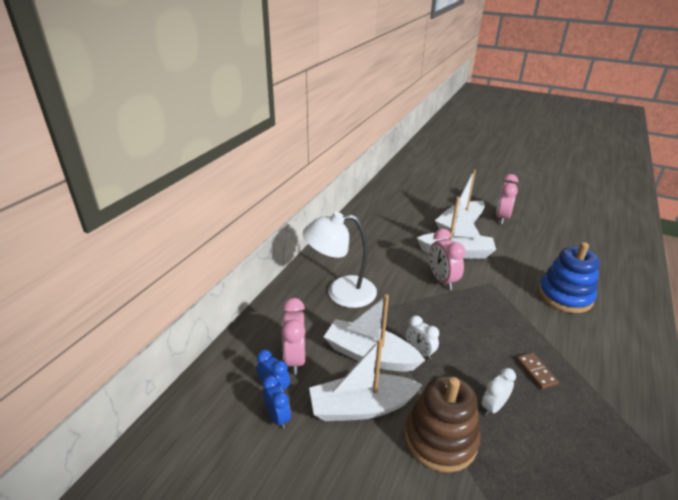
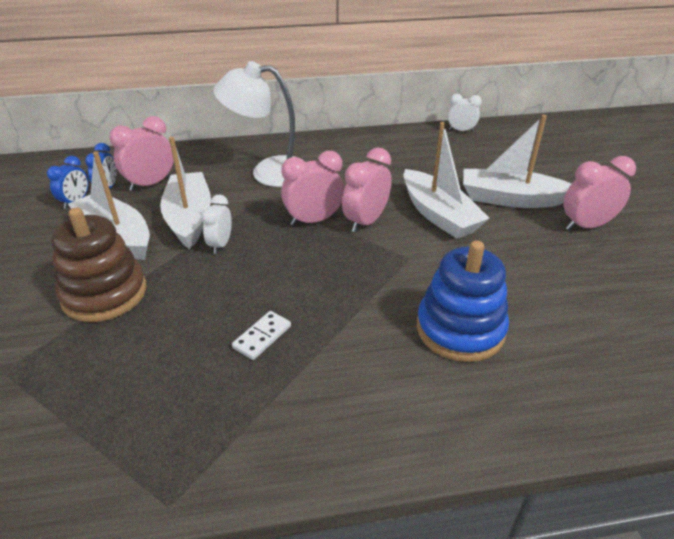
camera: 55 degrees right, 5 degrees up
(341, 292) = (268, 172): white lamp -> white lamp turned 45 degrees counterclockwise
(423, 299) = (313, 220): none -> pink clock
(493, 407) = (174, 317): white clock -> white clock (461, 130)
(536, 372) = (262, 337): brown domino -> white domino

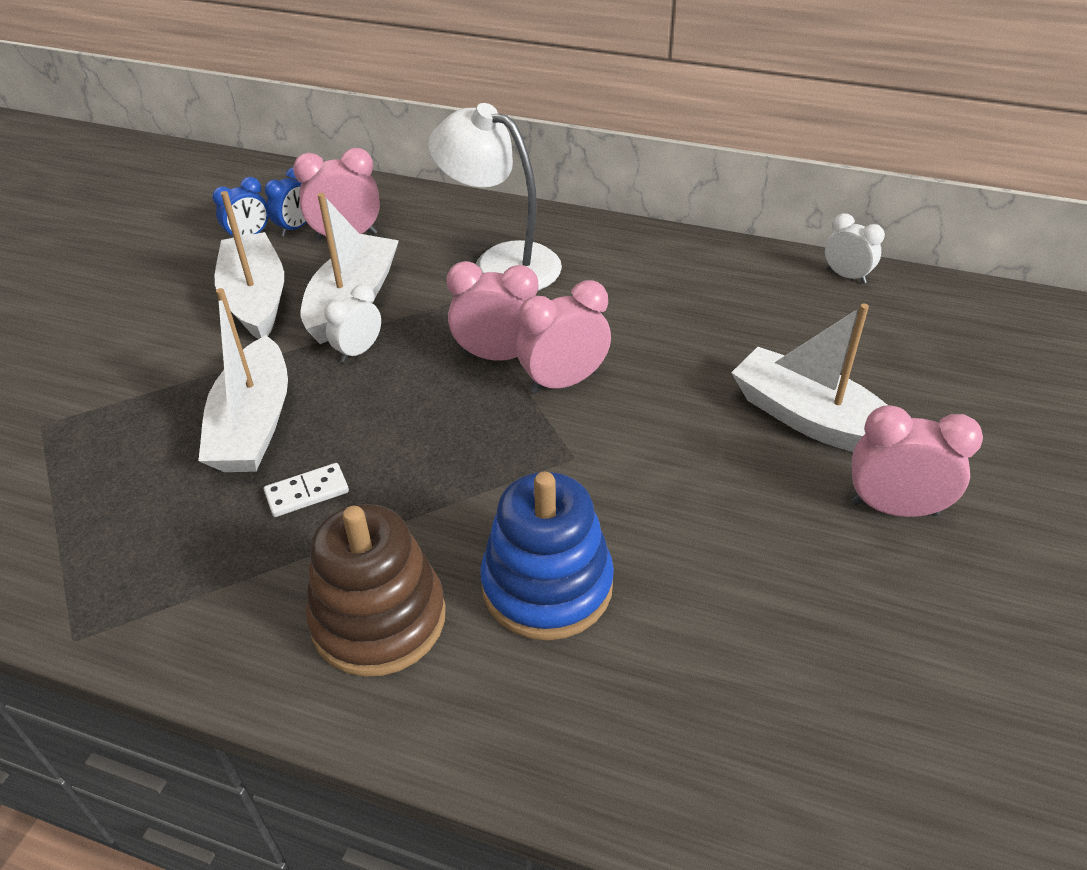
camera: 30 degrees right, 5 degrees up
(104, 294) = (191, 370): brown stacking toy -> brown stacking toy (378, 619)
(439, 215) = (675, 407): white boat -> white boat (253, 424)

